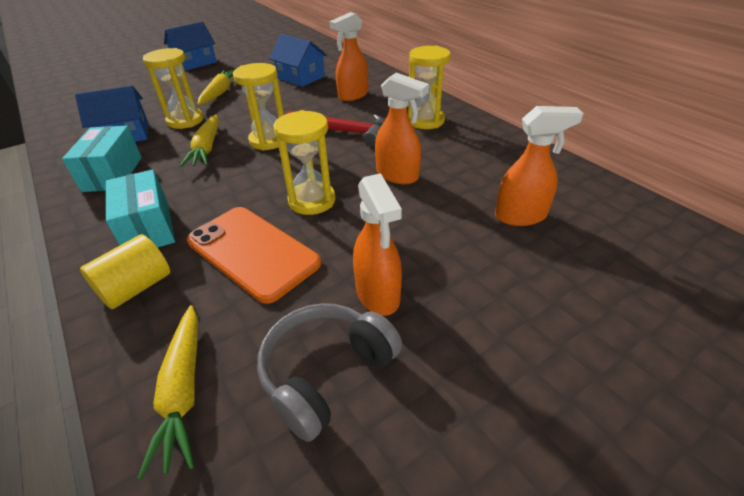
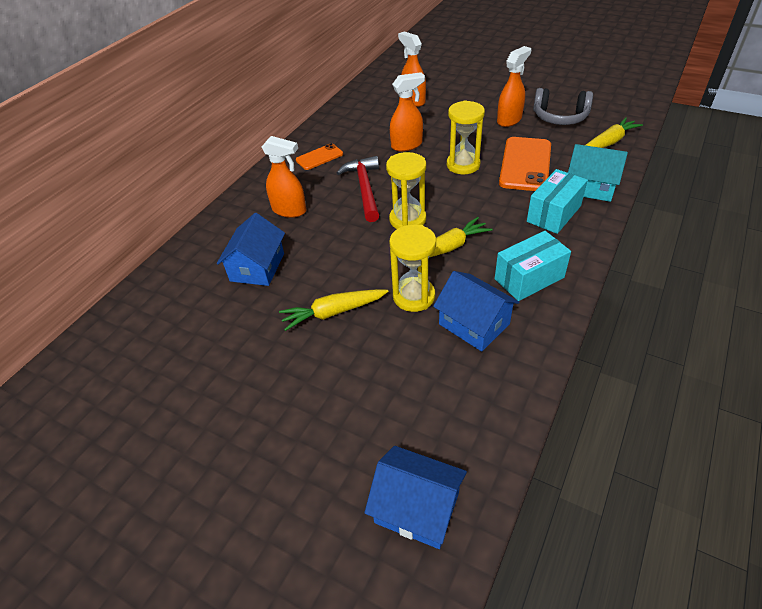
camera: 115 degrees left, 5 degrees up
(136, 287) = (590, 187): yellow cylinder -> turquoise house
(195, 62) = (242, 415): blue house -> blue house (417, 507)
(397, 175) = (407, 145): orange spray bottle -> orange spray bottle turned 60 degrees clockwise
(425, 121) = (319, 157): yellow hourglass -> orange phone

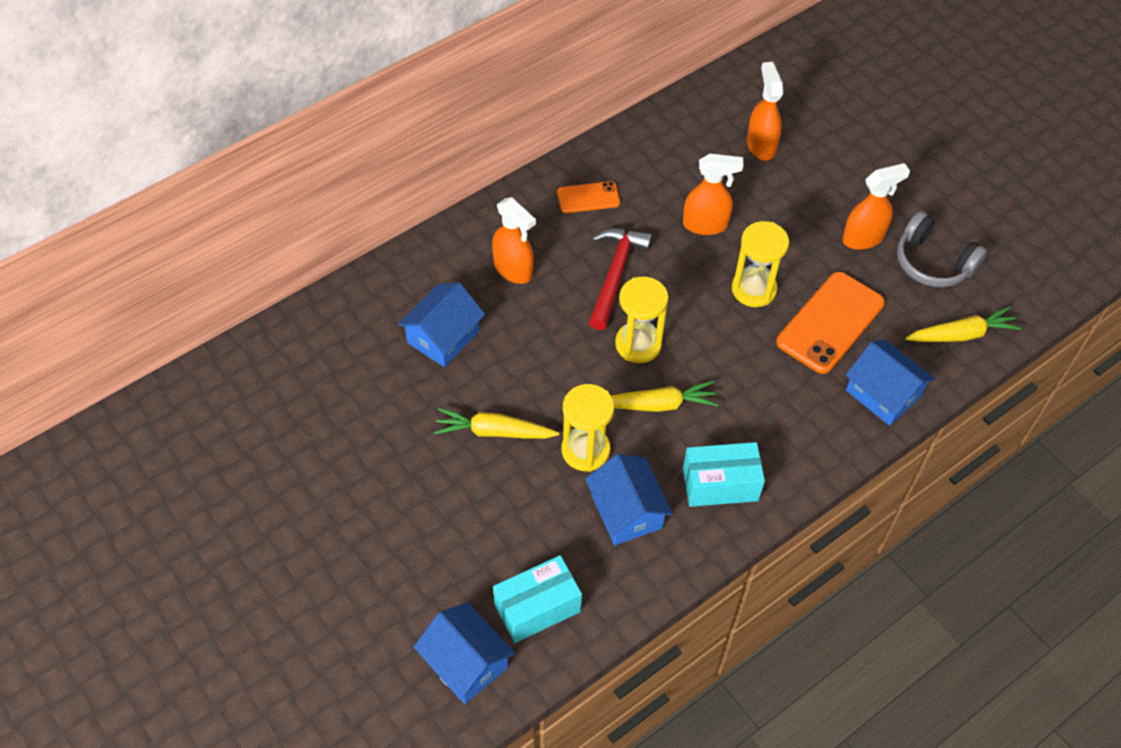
camera: 20 degrees right, 10 degrees up
(554, 214) = (810, 412): turquoise box -> turquoise box (537, 608)
(590, 187) = (883, 394): turquoise house -> blue house

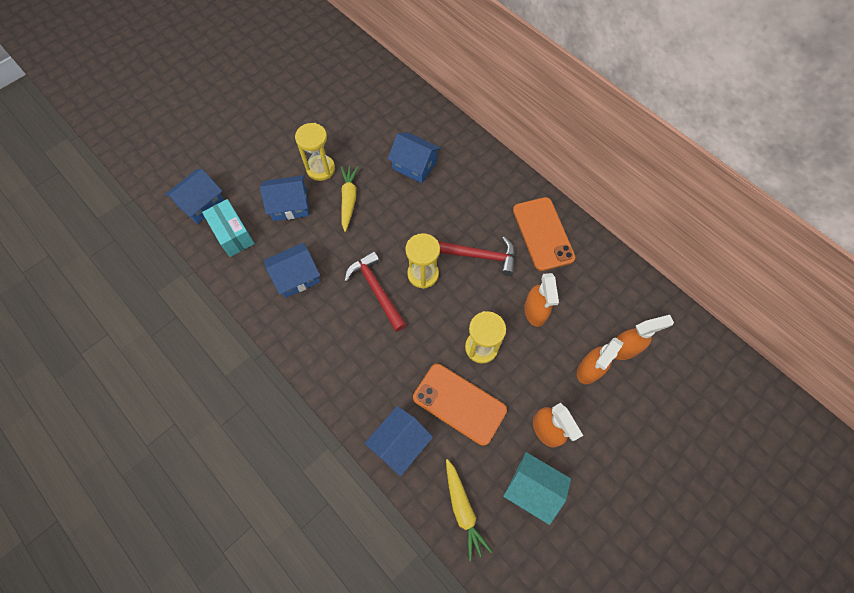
camera: 85 degrees right, 10 degrees up
(491, 518) = (290, 205): none -> blue house
(513, 270) = (472, 196): orange spray bottle -> orange spray bottle (589, 370)
(585, 450) = (339, 250): yellow hourglass -> yellow hourglass (320, 169)
(588, 198) = (543, 234): orange phone -> orange phone, size x1.82
(658, 404) = (376, 289): yellow carrot -> red hammer
(720, 484) = (318, 331): turquoise box -> none
(933, 262) = (532, 488): grey headphones -> turquoise house

